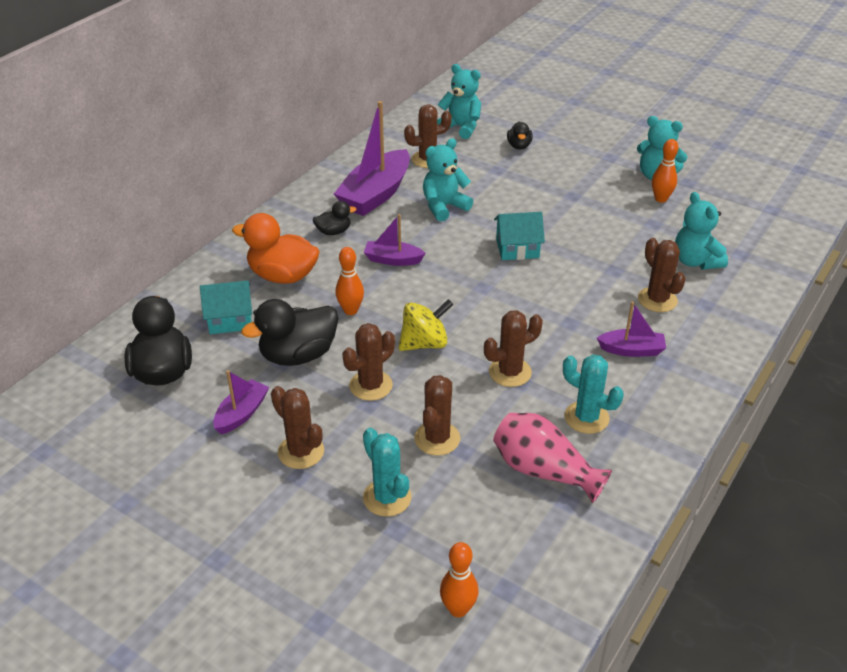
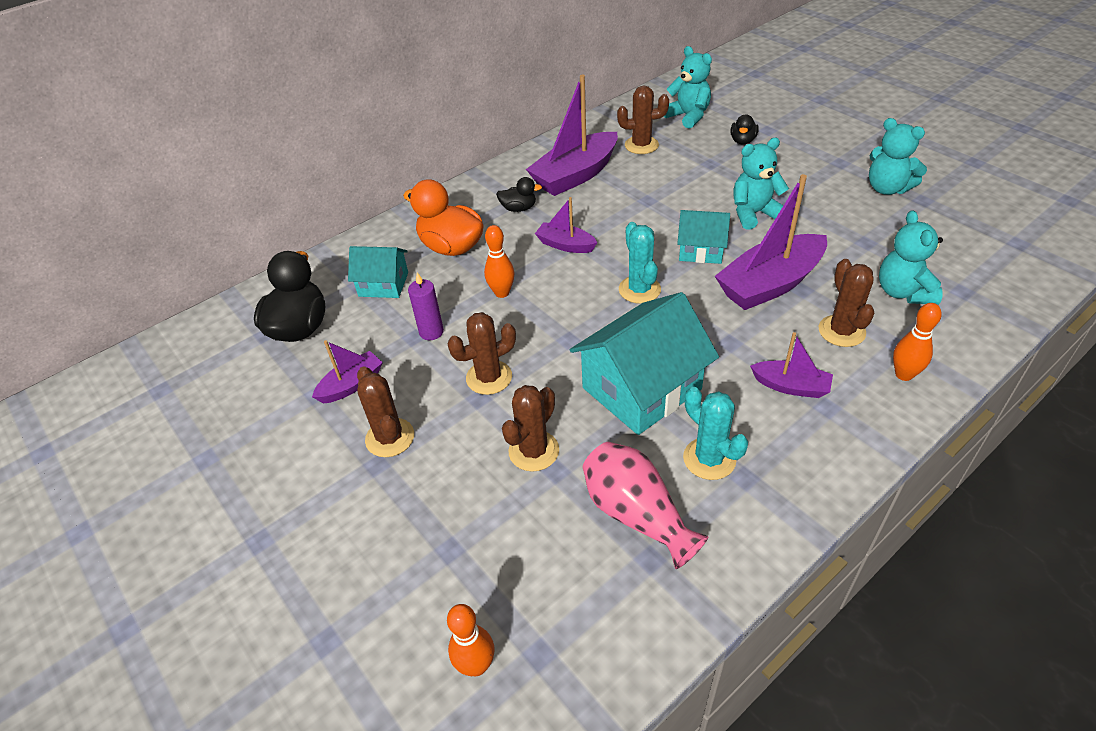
camera: 20 degrees right, 5 degrees up
(298, 355) = (431, 332): black duck -> purple candle
(387, 497) = (454, 509): turquoise cactus -> turquoise cactus (639, 290)
(424, 343) = (562, 340): yellow spinning top -> none
(444, 207) = (639, 196): turquoise teddy bear -> turquoise teddy bear (754, 213)
(510, 372) = (641, 388): brown cactus -> turquoise house
(586, 269) = (770, 284): none -> purple boat
(661, 199) = (884, 215): orange bowling pin -> orange bowling pin (904, 374)

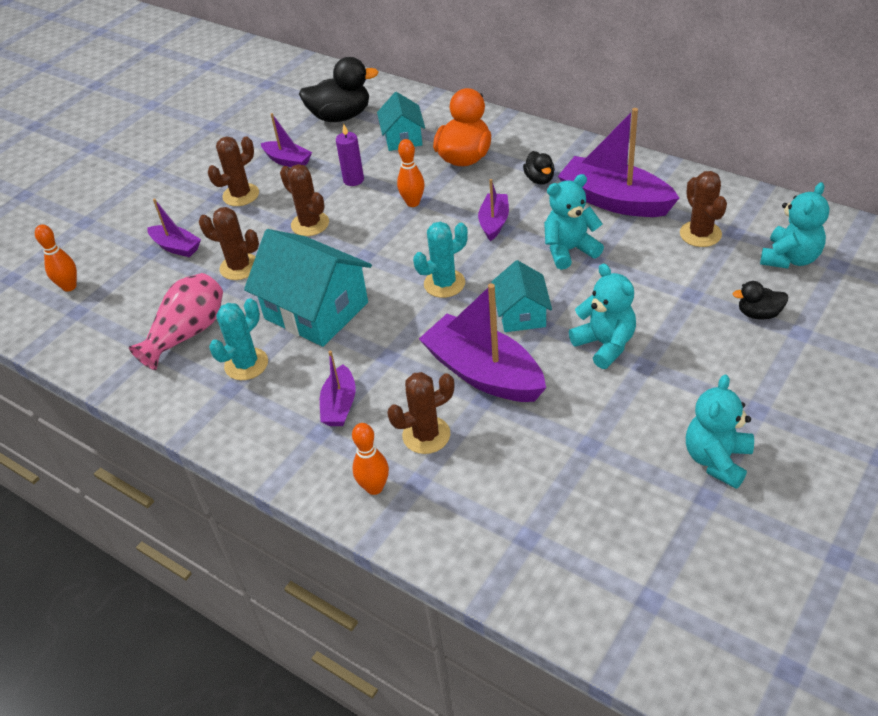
camera: 75 degrees right, 0 degrees up
(457, 517) = (176, 247): none -> purple boat
(903, 292) = (506, 483): turquoise teddy bear -> turquoise teddy bear (569, 250)

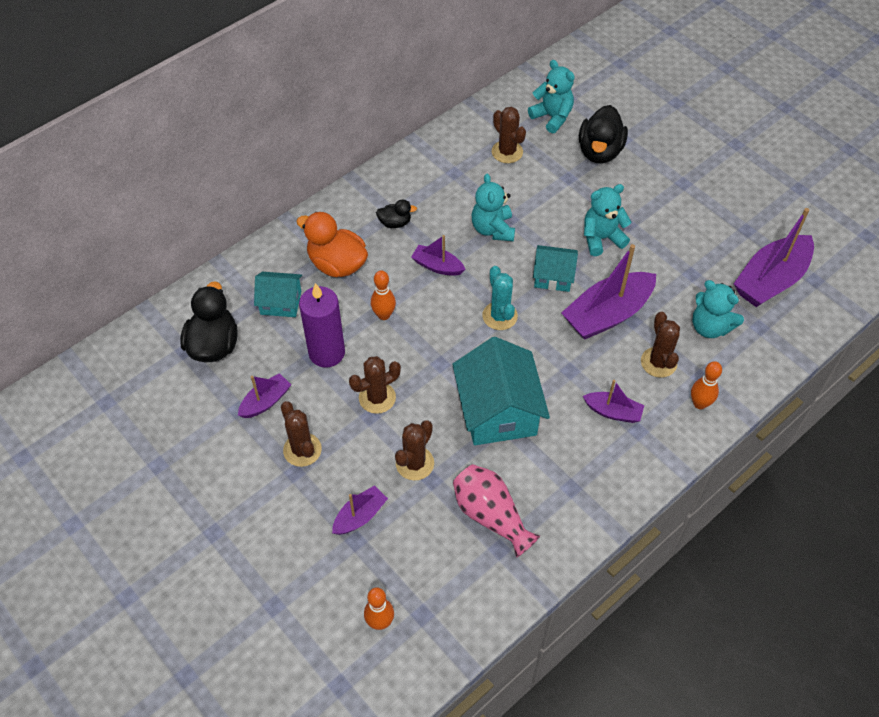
camera: 80 degrees left, 10 degrees up
(246, 364) = (546, 472): turquoise cactus -> none
(316, 310) = (498, 411): turquoise house -> turquoise house turned 60 degrees counterclockwise
(353, 180) = (326, 353): purple candle -> purple candle, size x1.78
(614, 200) = (446, 186): purple boat -> purple boat (770, 280)
(700, 234) = (507, 152): brown cactus -> brown cactus turned 60 degrees clockwise
(716, 459) = (719, 215): turquoise teddy bear -> turquoise teddy bear (710, 327)
(758, 314) = (600, 151): black duck -> black duck, size x1.91

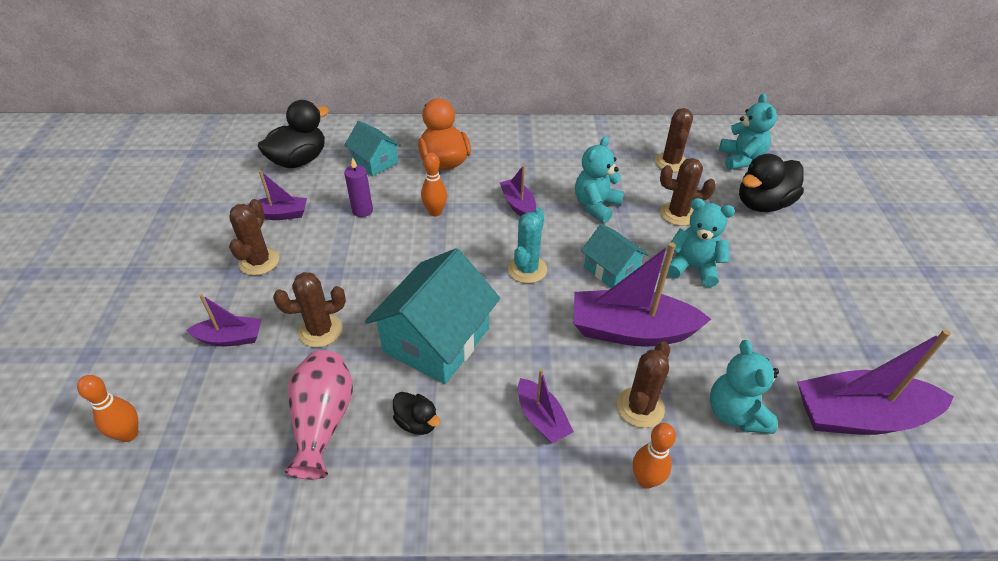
camera: 40 degrees right, 10 degrees down
(326, 353) = (362, 210): purple candle -> purple candle, size x0.56
(377, 398) = (356, 263): brown cactus -> brown cactus (678, 214)
(395, 223) = (520, 160): black duck -> black duck (417, 422)

